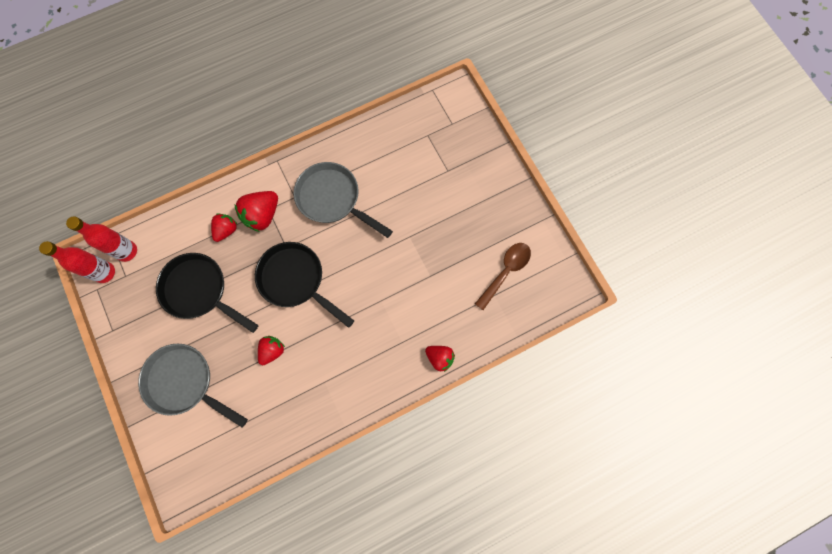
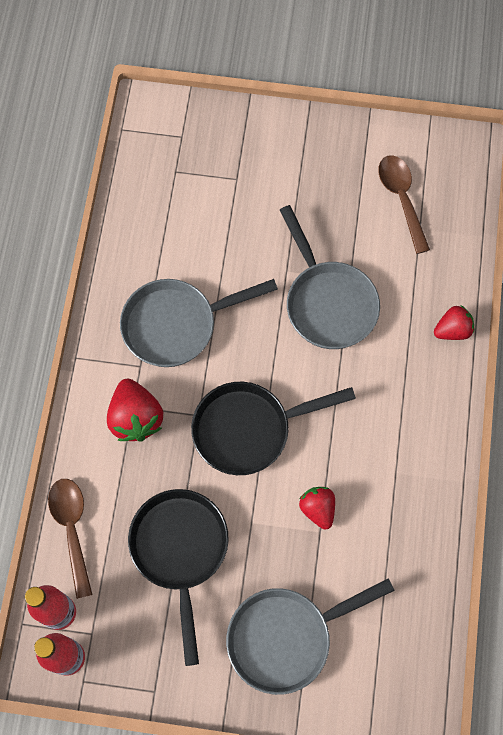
camera: 55 degrees left, 5 degrees down
(177, 226) = (72, 529): none -> brown spoon
(199, 291) = (180, 551): black pan -> black pan turned 105 degrees clockwise
(226, 230) = (123, 472): red strawberry -> none
(405, 273) = (328, 302): none -> grey pan

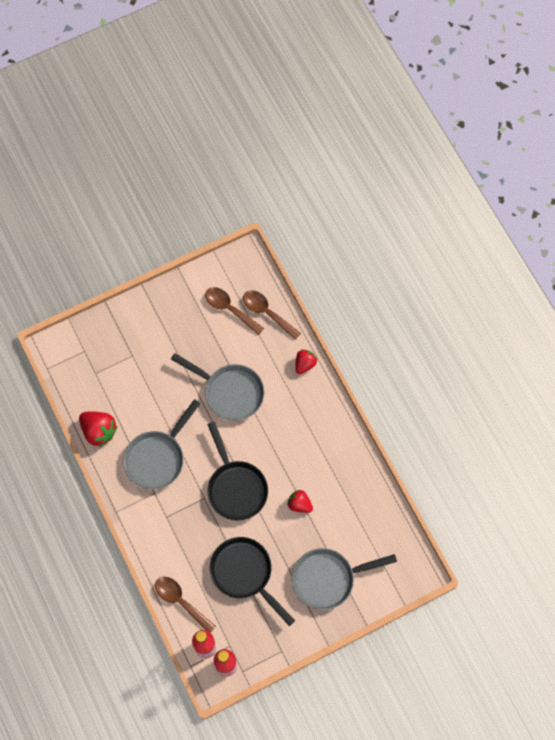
camera: 35 degrees left, 0 degrees up
(136, 418) = (172, 522): red strawberry -> red strawberry (99, 431)
(249, 429) = (235, 487): black pan -> black pan turned 60 degrees counterclockwise
(286, 637) = (328, 579): grey pan -> grey pan turned 45 degrees clockwise
(447, 234) = (267, 313): none -> brown spoon

